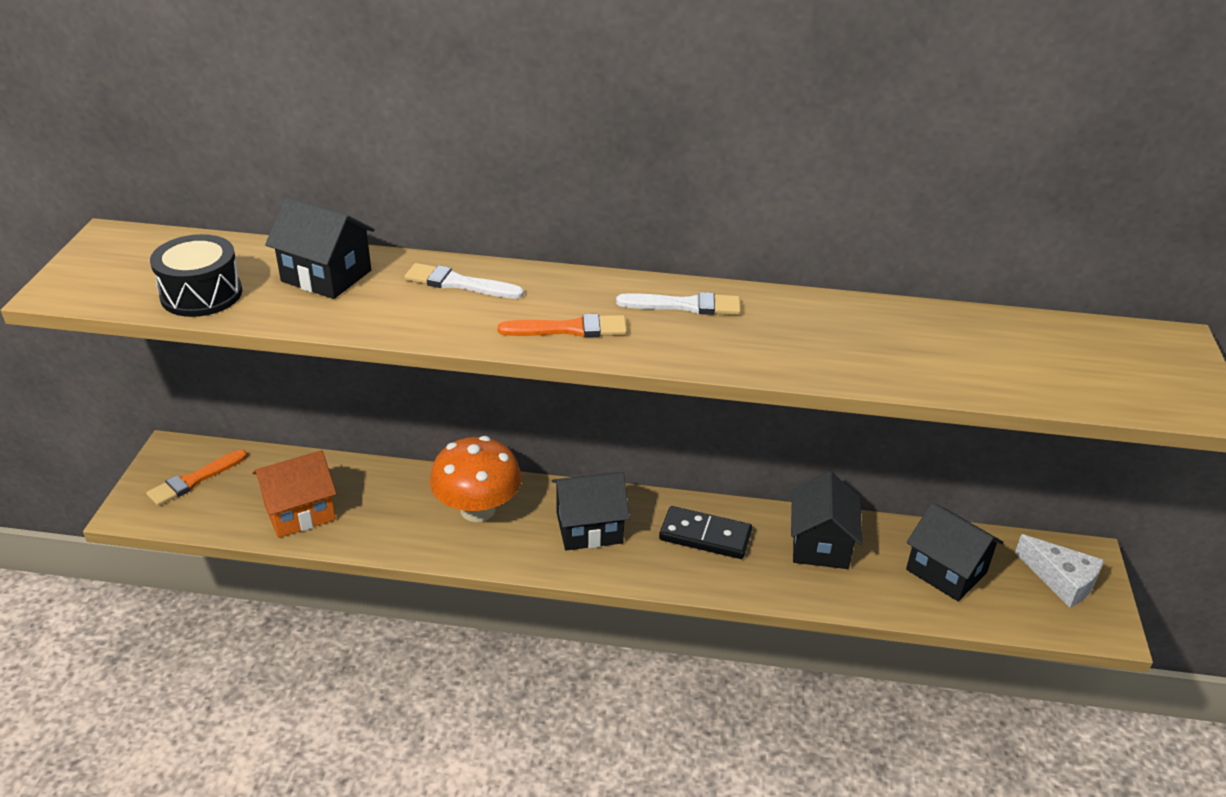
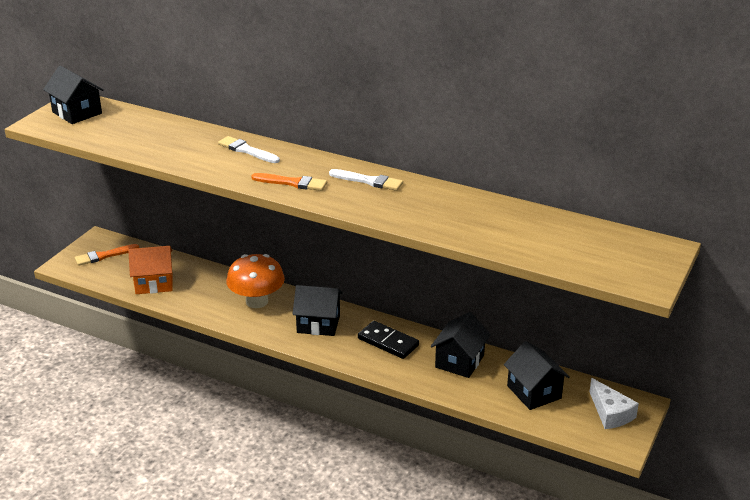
camera: 20 degrees right, 5 degrees down
(201, 294) = (106, 136): black drum -> none
(326, 276) = (177, 136): black house -> black house (77, 113)

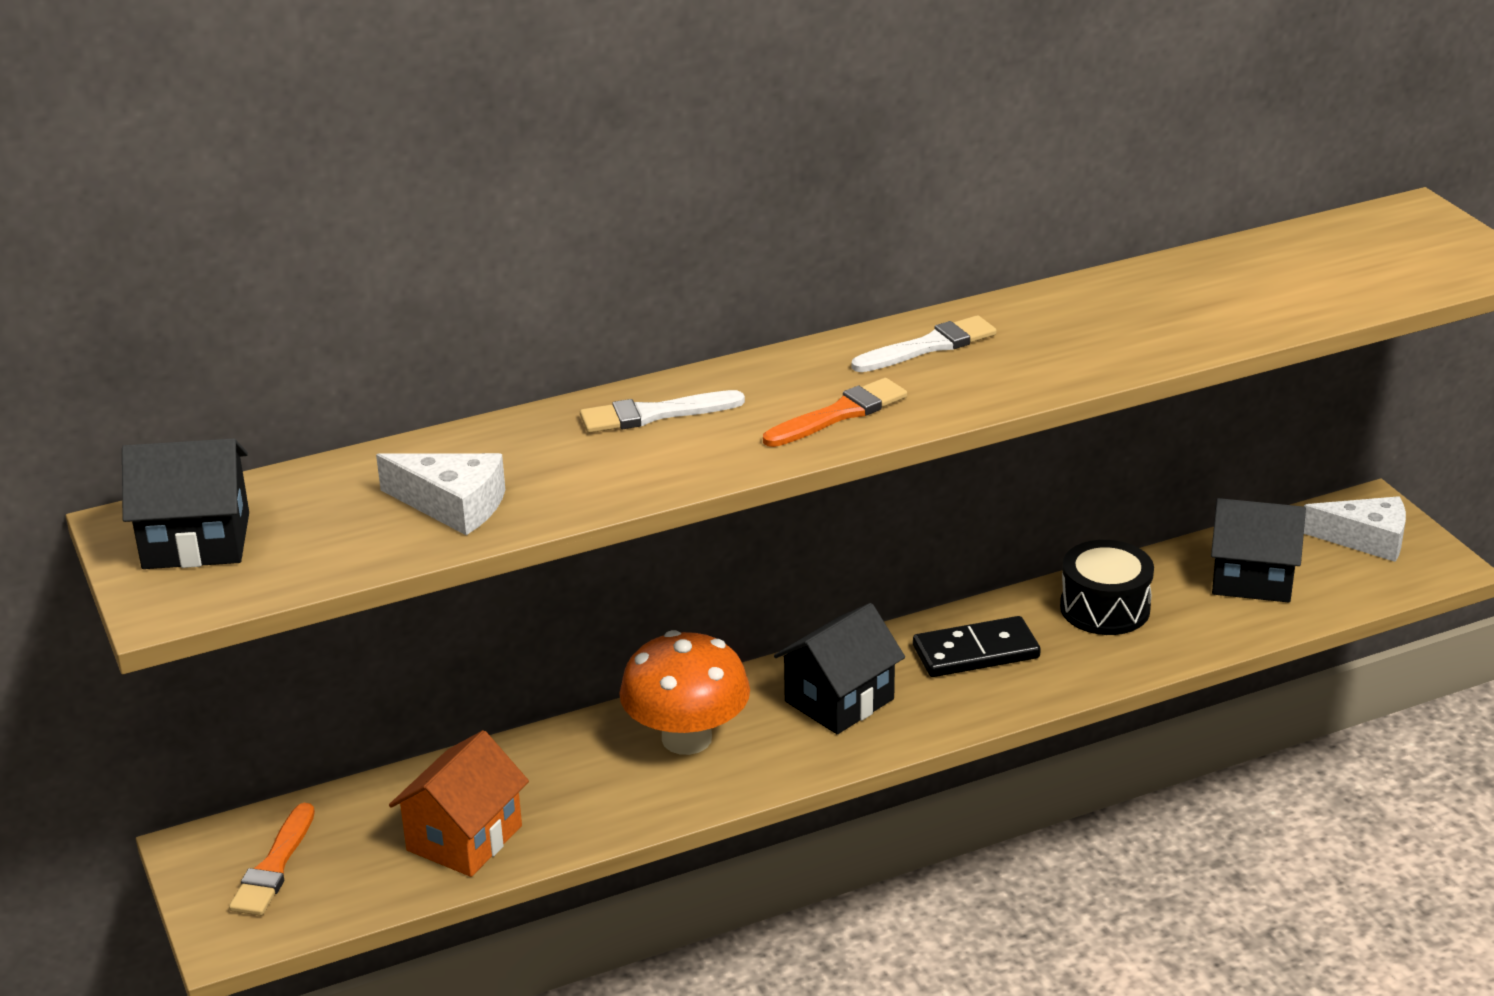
camera: 50 degrees left, 0 degrees up
(144, 141) = (453, 505): none -> white cheese
(459, 361) = (1105, 608): black house -> black drum

